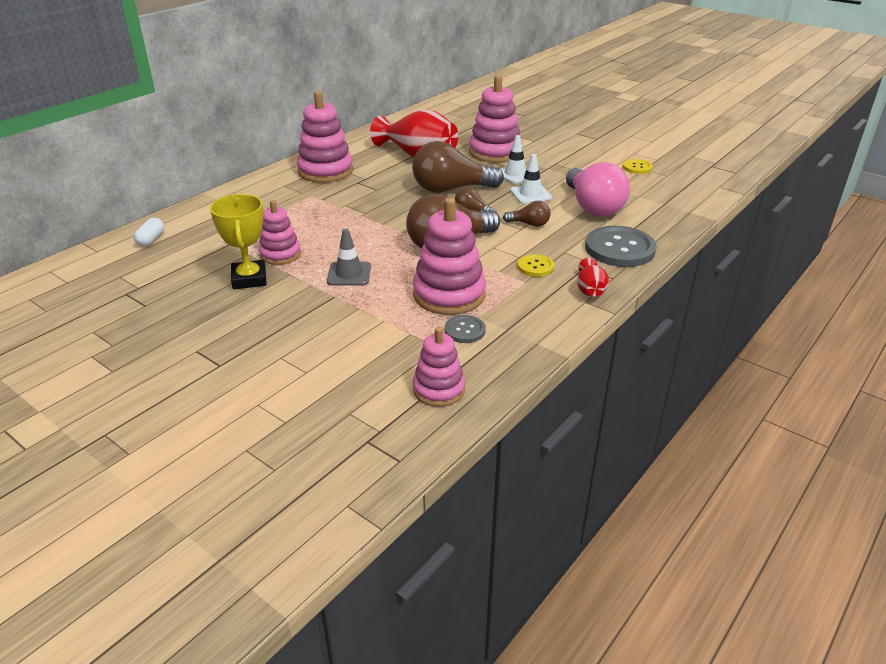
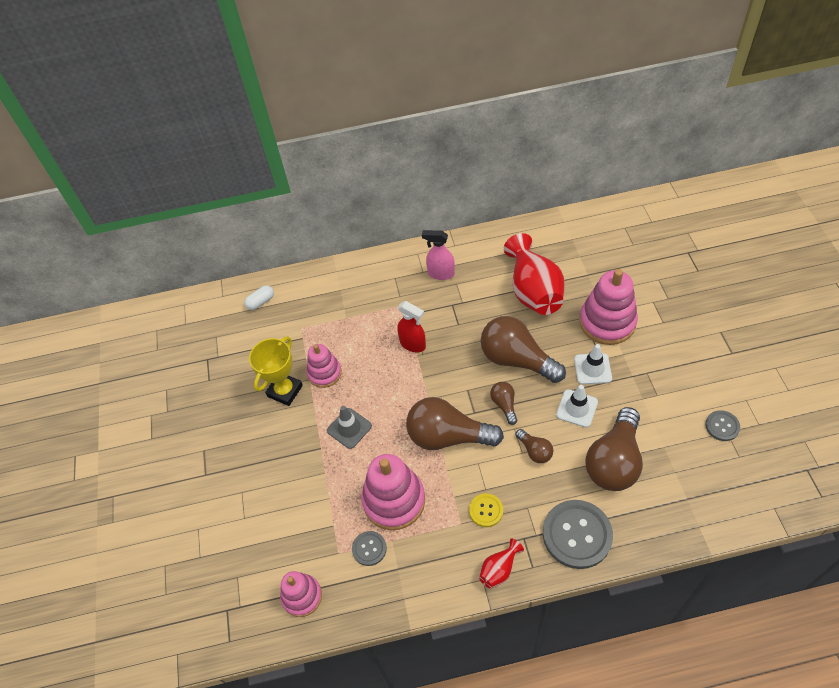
camera: 45 degrees right, 20 degrees up
(325, 171) = (440, 273): pink stacking toy -> pink spray bottle
(349, 211) = (413, 344): none -> red spray bottle
(593, 207) = (614, 461): pink light bulb -> brown light bulb
(637, 167) = (722, 426): yellow button -> grey button

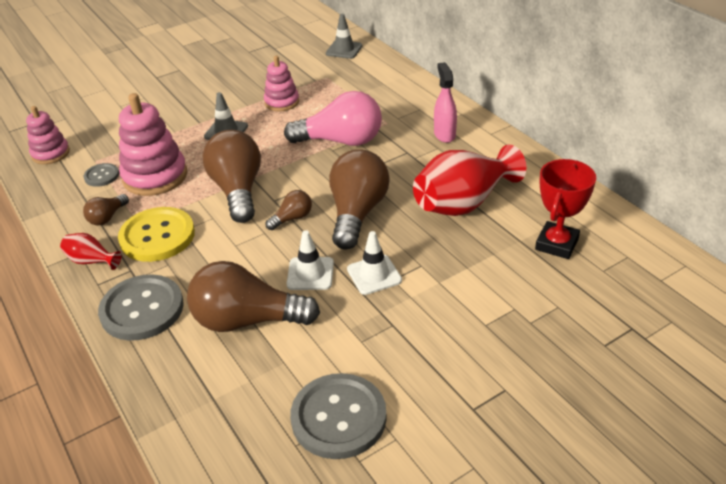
camera: 65 degrees right, 15 degrees down
(260, 302) = (344, 50): white capsule -> grey traffic cone
(285, 391) = (253, 88): yellow trophy -> none
(413, 344) = (341, 141): red spray bottle -> pink light bulb
(486, 510) = (157, 236): yellow button -> yellow button, size x1.97
(535, 451) = (240, 254): brown light bulb -> brown light bulb (107, 217)
(599, 257) = (556, 244): none -> red trophy
(607, 322) = (453, 272): pink stacking toy -> none
(722, 426) = (338, 417): grey button -> grey button, size x1.97

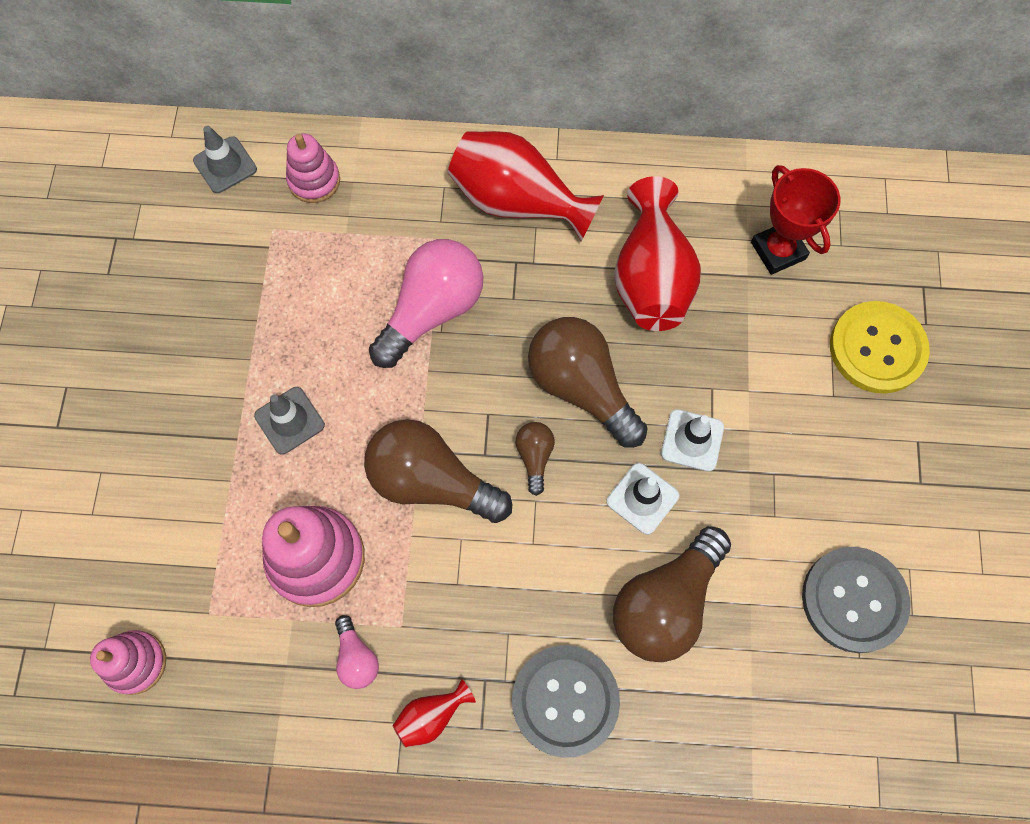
camera: 55 degrees left, 30 degrees up
(101, 176) = (255, 621): grey button -> none
(107, 217) = (356, 657): brown light bulb -> pink light bulb
(157, 236) = (445, 618): yellow button -> yellow button (877, 348)
(282, 102) = (282, 317): pink stacking toy -> pink stacking toy (314, 180)
(444, 134) = (517, 202): pink spray bottle -> red vase

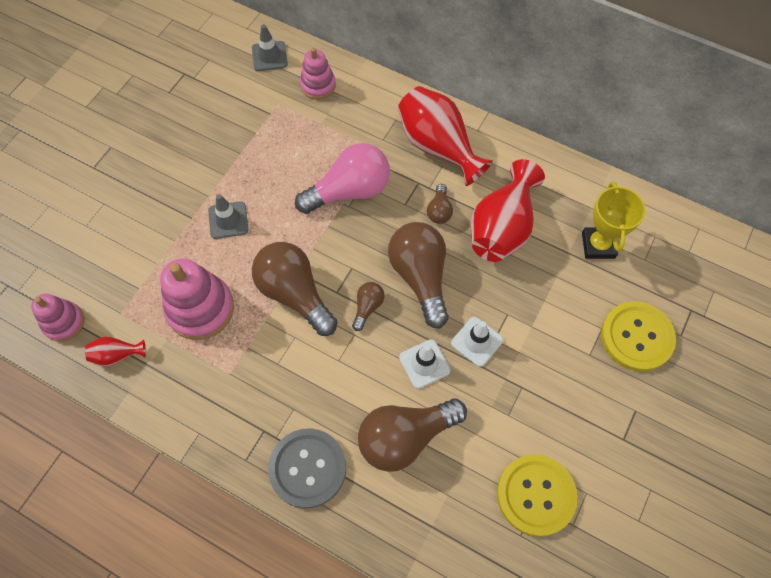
camera: 25 degrees right, 5 degrees down
(356, 657) = (193, 380): pink light bulb -> none
(431, 716) = (219, 437): red vase -> red vase (117, 355)
(561, 288) = (439, 211): none -> brown light bulb
(778, 251) = (598, 245): red trophy -> yellow trophy
(854, 600) = (536, 495): grey button -> yellow button

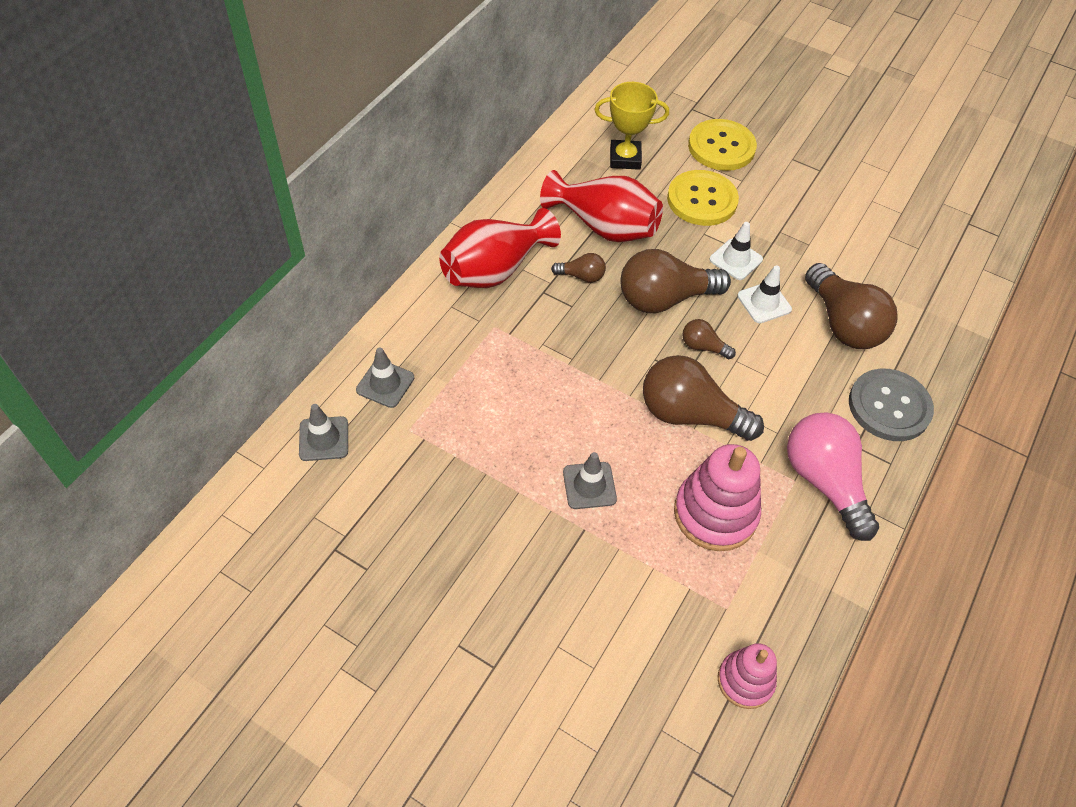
camera: 90 degrees left, 10 degrees down
(117, 355) = (785, 607): red vase -> none
(294, 294) = (690, 415): brown light bulb -> brown light bulb turned 60 degrees clockwise
(318, 85) = (385, 384): pink stacking toy -> grey traffic cone
(349, 191) = (551, 356): pink light bulb -> pink light bulb (824, 481)
(536, 495) = (881, 233): yellow button -> yellow button (702, 200)

